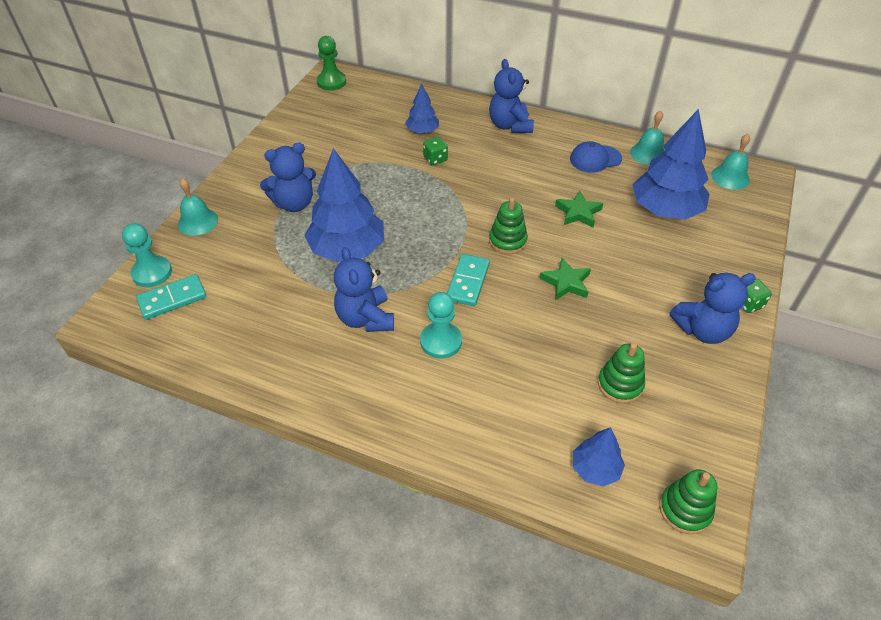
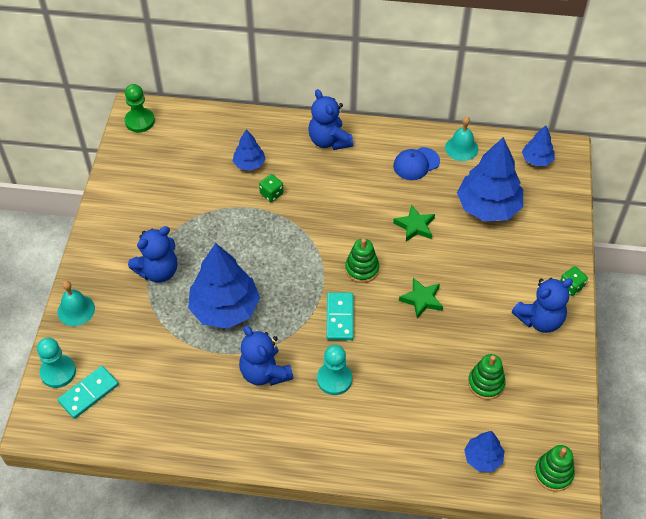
camera: 15 degrees left, 5 degrees up
(730, 177) = (536, 160): turquoise bell -> blue tree

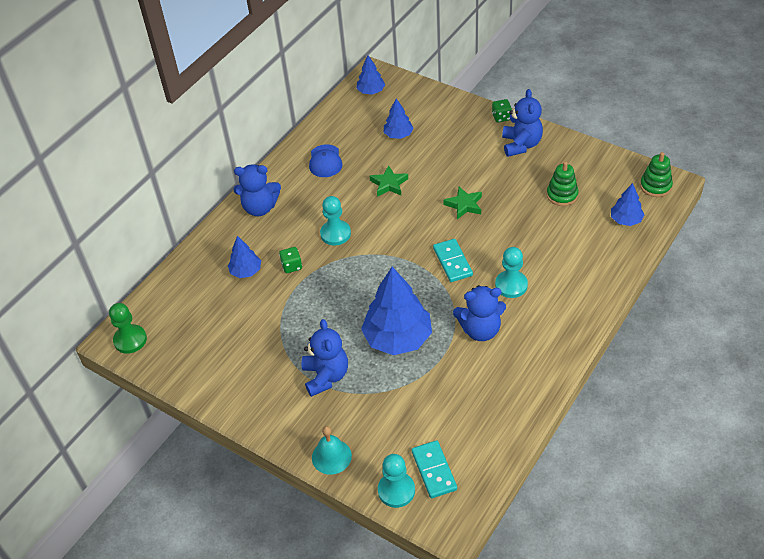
camera: 60 degrees left, 5 degrees down
(327, 210) = (335, 234): none -> turquoise pawn
(339, 317) = (452, 262): turquoise domino -> turquoise domino turned 45 degrees clockwise
(362, 269) = (411, 231): green stacking toy -> none
(461, 148) = (328, 129): turquoise bell -> none
(488, 207) = (398, 135): blue tree -> blue tree, size x0.51

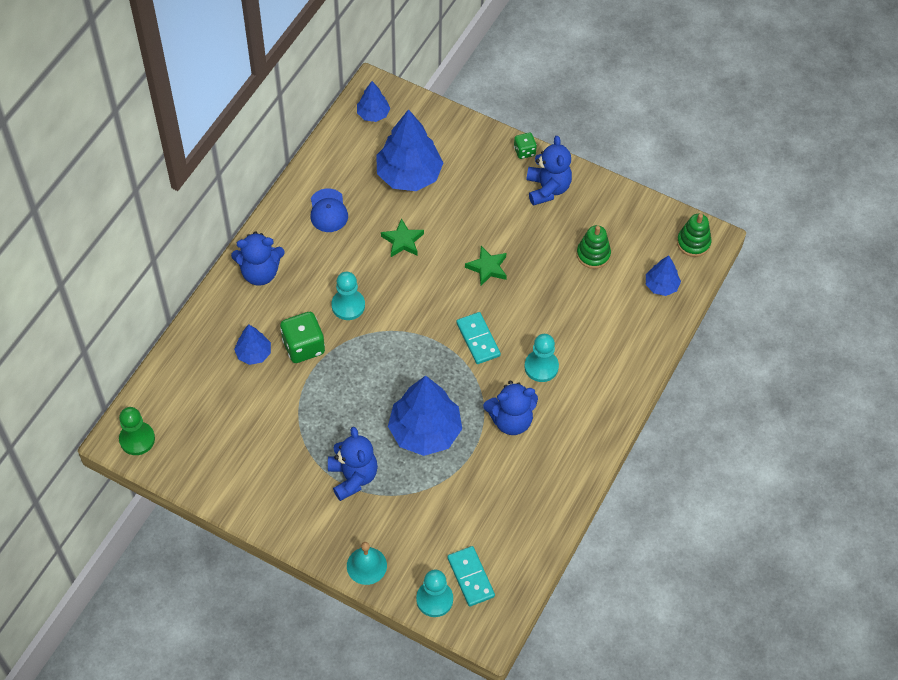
camera: 10 degrees left, 10 degrees up
(292, 266) = (303, 346): green dice -> green dice, size x1.78
(398, 135) = (409, 175): blue tree -> blue tree, size x1.95

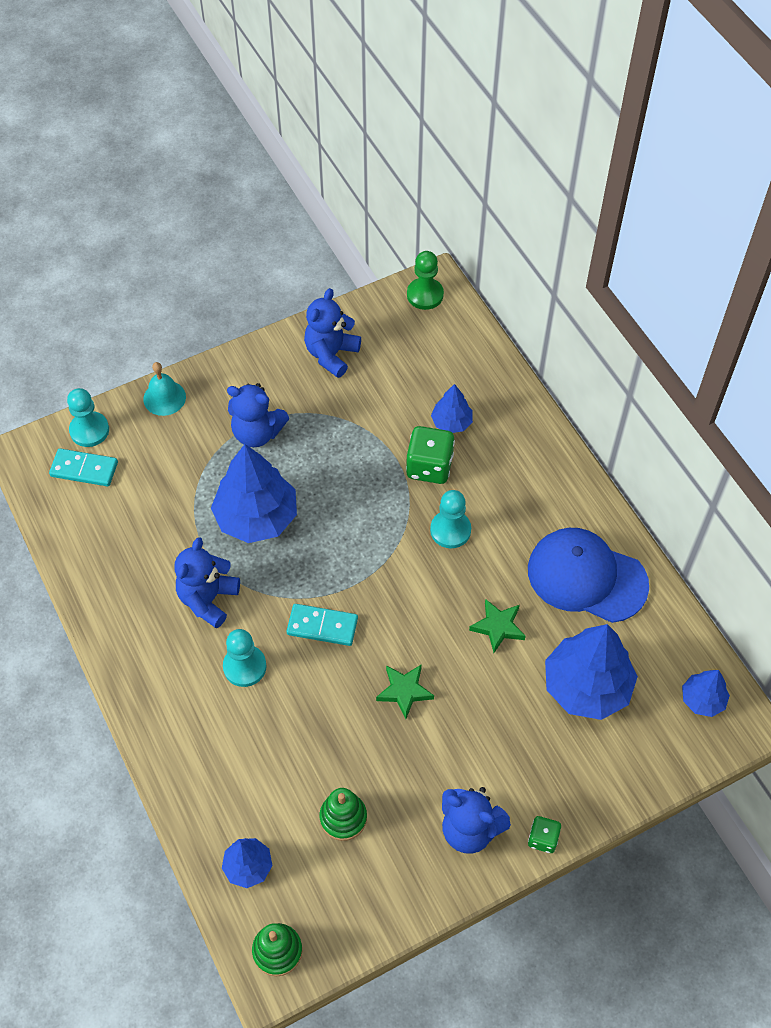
camera: 125 degrees right, 0 degrees up
(260, 273) = (545, 474): blue teddy bear -> blue teddy bear (331, 354)
(328, 211) = (586, 577): blue cap -> blue cap, size x1.84

